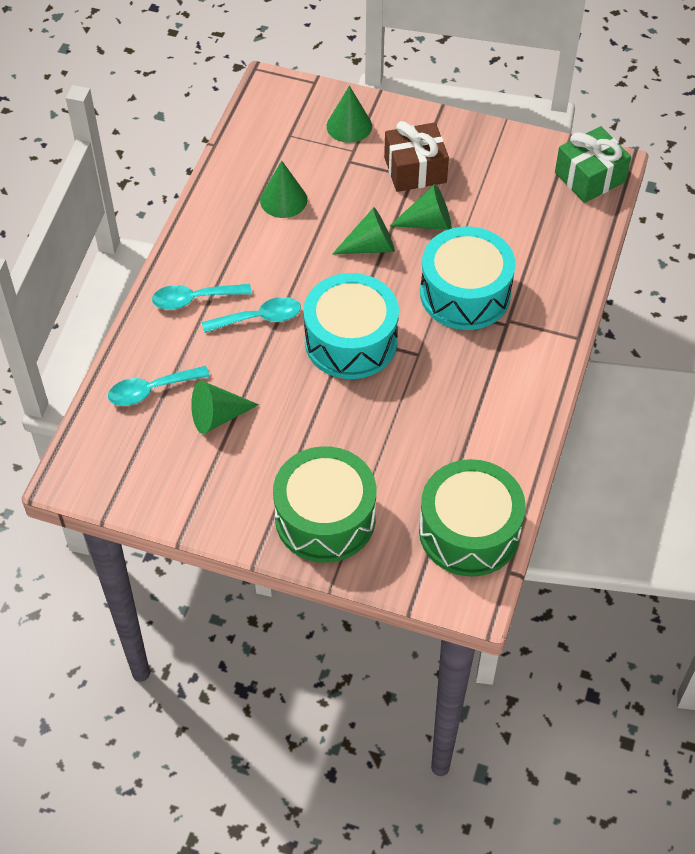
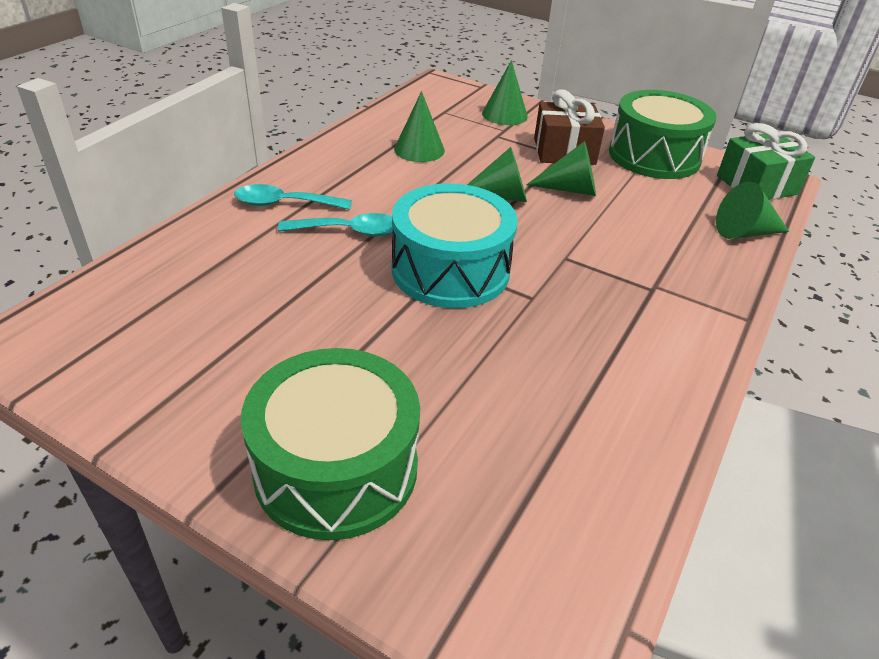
camera: 10 degrees right, 15 degrees down
(151, 390) = (183, 271): turquoise spoon -> none
(217, 416) = (248, 313): green cone -> green cone (744, 232)
(465, 293) = (603, 252): turquoise drum -> none
(469, 531) = (564, 540): green drum -> green drum (654, 156)

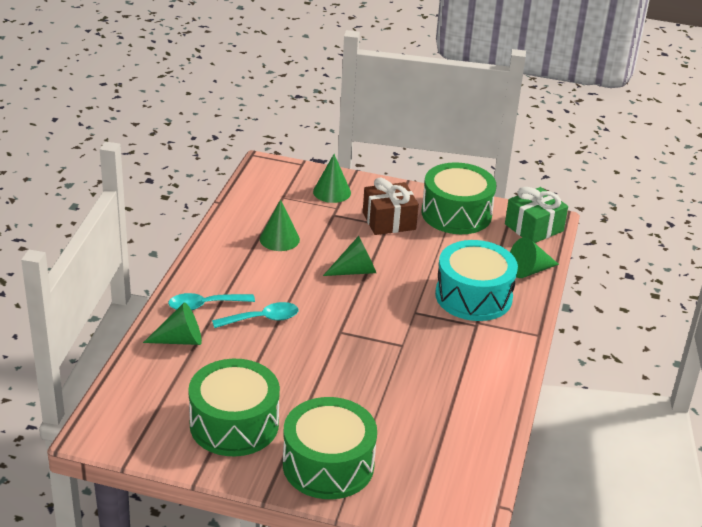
camera: 15 degrees left, 5 degrees down
(225, 366) = (234, 424): none -> green drum
(450, 270) = (343, 335): turquoise drum -> turquoise drum (473, 296)
(570, 189) = (403, 255): green cone -> green cone (180, 340)

